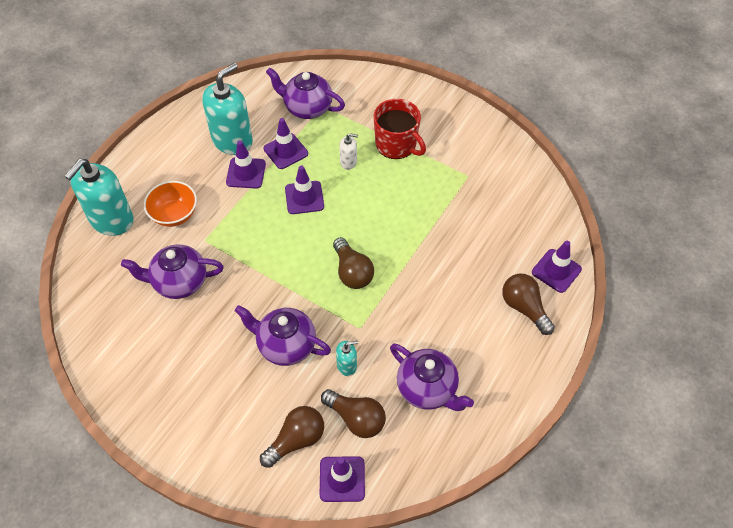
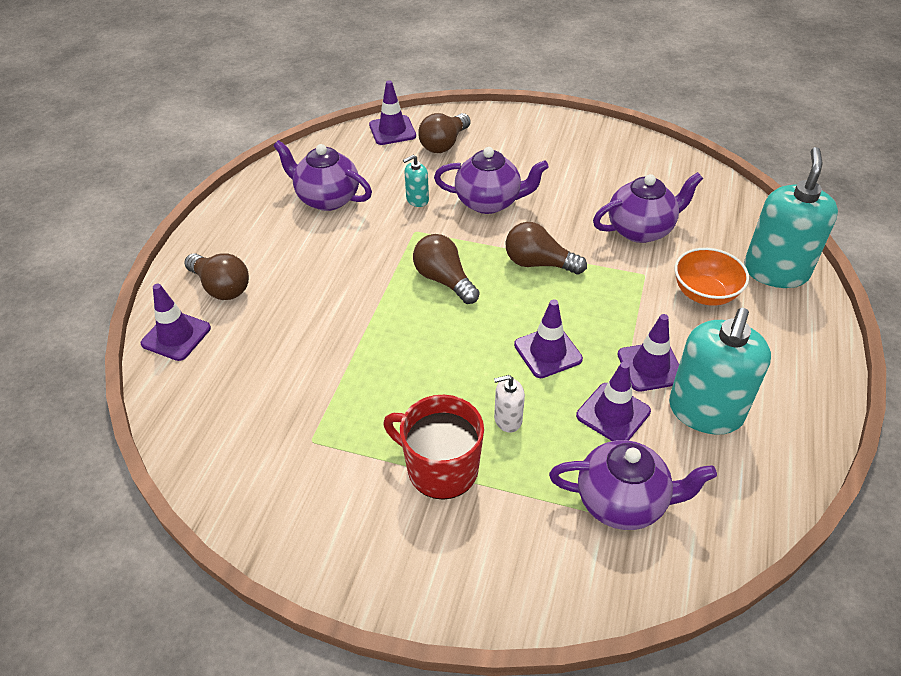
camera: 165 degrees right, 10 degrees down
(356, 418) = (393, 166): brown light bulb -> brown light bulb (538, 263)

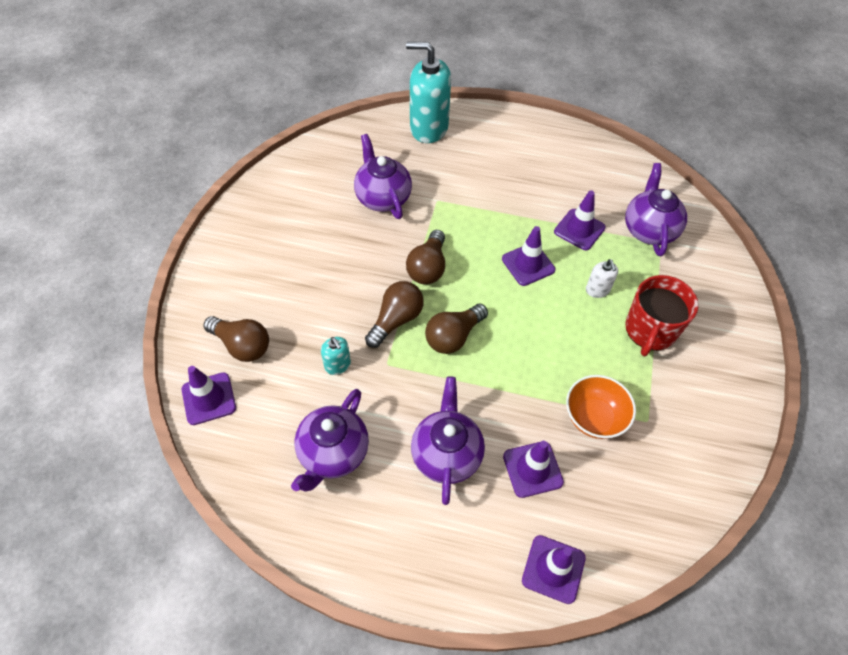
camera: 95 degrees left, 10 degrees up
(221, 287) = (480, 539): brown light bulb -> brown light bulb (396, 320)
(489, 202) = (343, 304): purple teapot -> purple teapot (446, 454)
(650, 366) = (532, 206): purple traffic cone -> purple traffic cone (532, 469)
(704, 294) = (455, 169): orange bowl -> orange bowl (594, 417)
(705, 411) = (567, 182): turquoise soap dispenser -> none

